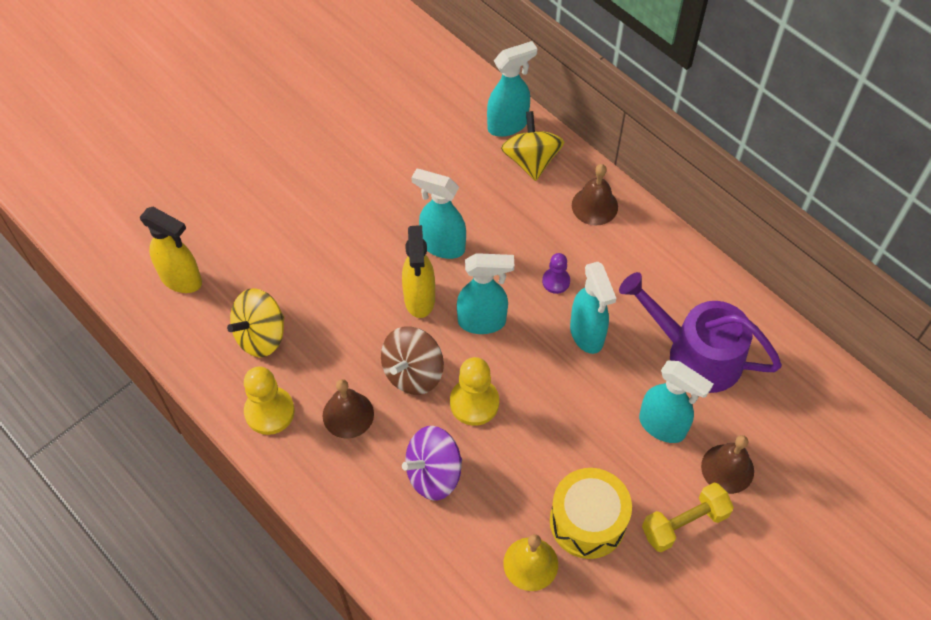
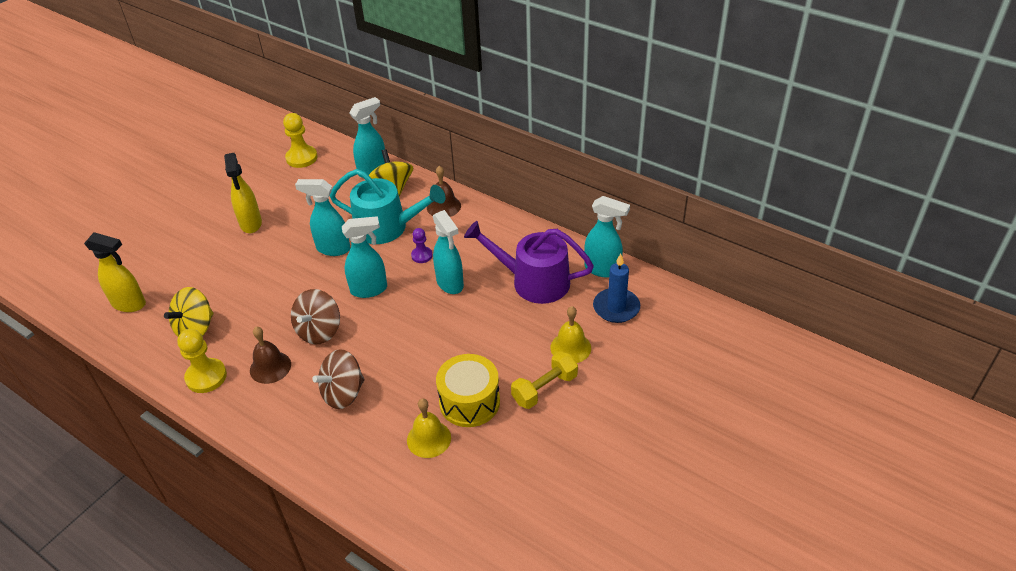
camera: 10 degrees left, 15 degrees down
(419, 299) = (319, 284): yellow spray bottle -> yellow spray bottle (251, 224)
(433, 473) = (343, 393): purple spinning top -> brown spinning top
(474, 402) = (369, 341): yellow pawn -> yellow pawn (301, 158)
(516, 225) = (387, 227): none -> turquoise watering can
(663, 426) = (517, 330): turquoise spray bottle -> turquoise spray bottle (603, 269)
(727, 468) = (570, 347): brown bell -> yellow bell
(797, 419) = (616, 307): none -> blue candle

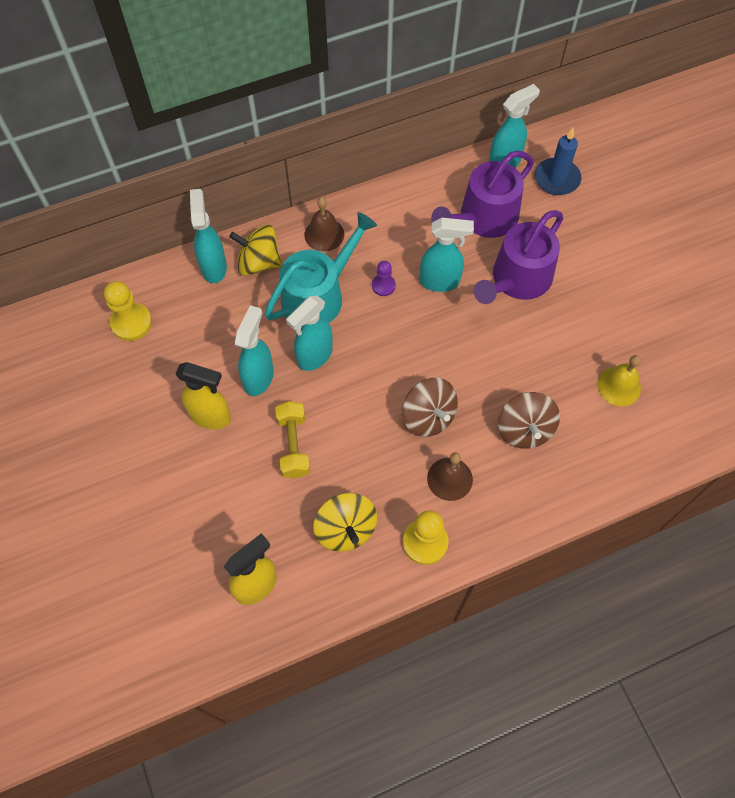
camera: 60 degrees left, 20 degrees up
(369, 289) = (400, 350): turquoise spray bottle -> turquoise spray bottle (259, 377)
(469, 402) = (596, 337): yellow drum -> none
(489, 327) = (517, 279): none -> purple watering can
(544, 389) = (615, 276): yellow dumbbell -> yellow dumbbell (293, 445)
(570, 347) = (581, 234): yellow bell -> none

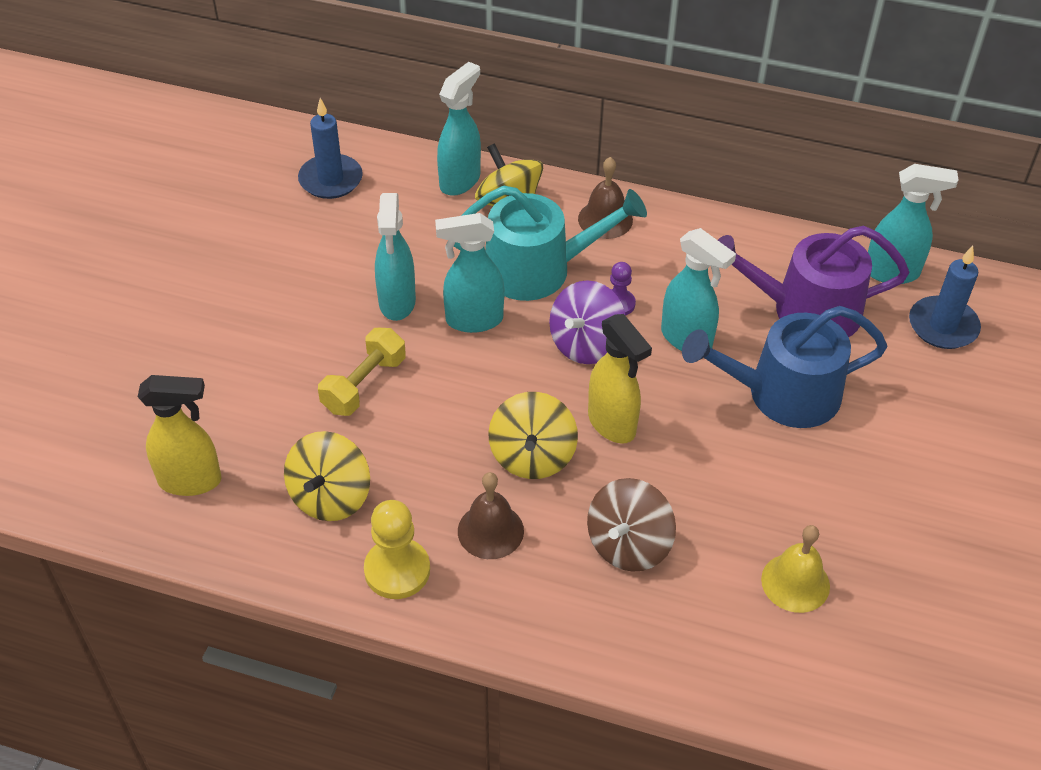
camera: 40 degrees right, 15 degrees down
(131, 323) = (331, 179): yellow pawn -> blue candle
(211, 417) = (314, 305): yellow spray bottle -> yellow spray bottle (612, 424)
(259, 377) = (397, 302): turquoise spray bottle -> turquoise spray bottle turned 120 degrees clockwise
(390, 325) = (586, 344): none -> purple spinning top
(428, 417) = (532, 456): brown spinning top -> yellow spinning top
(517, 279) = (782, 394): purple watering can -> blue watering can

